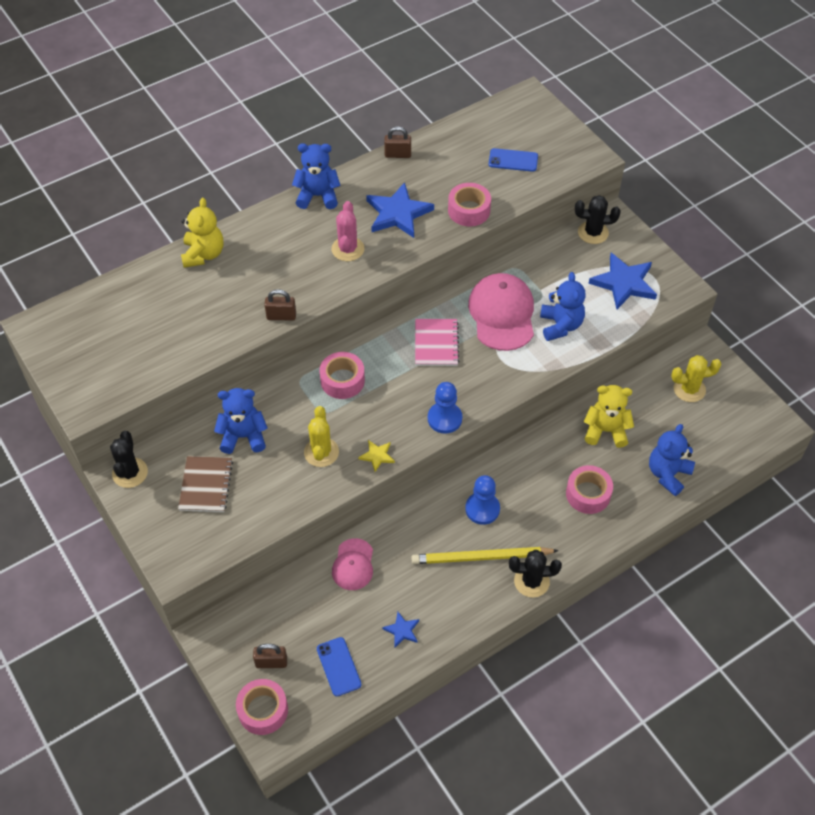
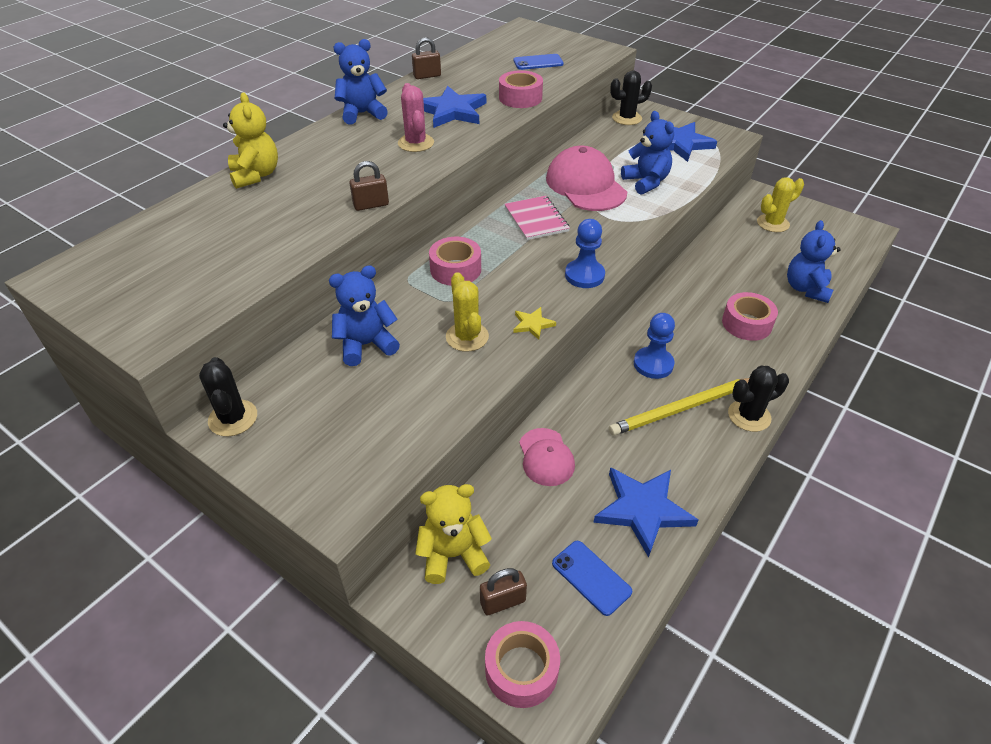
camera: 20 degrees left, 10 degrees down
(206, 485) = (340, 405): brown notebook -> none
(402, 630) = (642, 510): blue star -> blue star, size x2.06
(605, 430) = (724, 270): yellow teddy bear -> yellow teddy bear (453, 554)

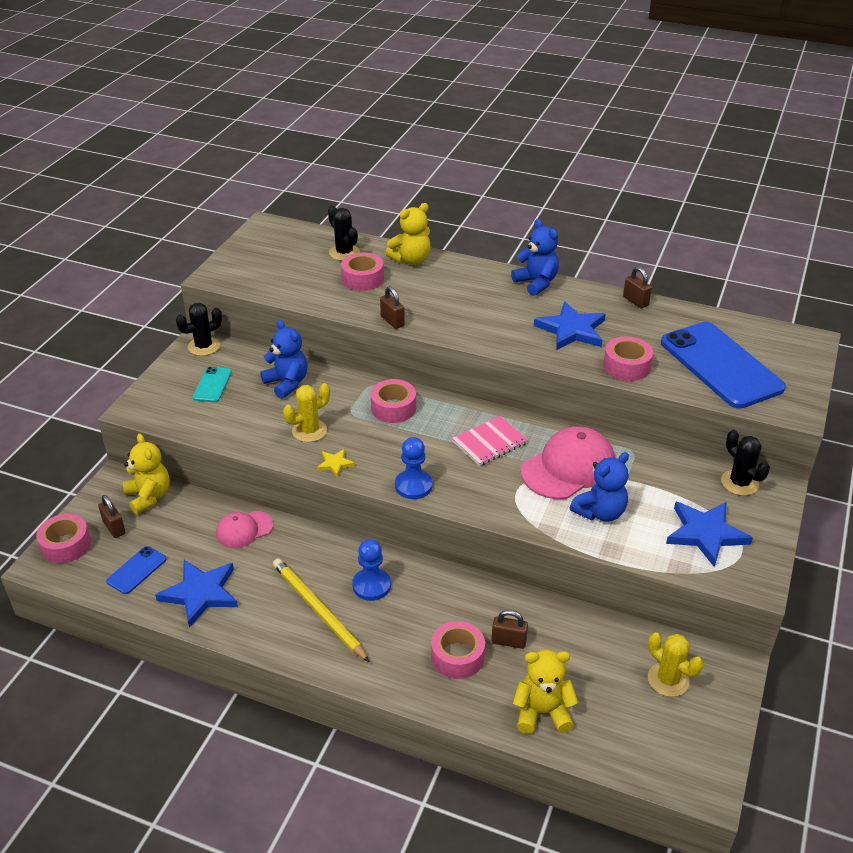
camera: 75 degrees right, 5 degrees down
(267, 213) = (362, 279): none -> pink tape
(329, 417) = (212, 385): none -> turquoise phone
(416, 143) = (500, 322): pink cactus -> none
(538, 62) = (720, 365): blue phone -> blue phone, size x2.28
(731, 291) = (508, 641): none -> brown padlock
(749, 416) = (321, 660): black cactus -> black cactus (344, 253)
(806, 289) = (542, 712): blue teddy bear -> yellow teddy bear

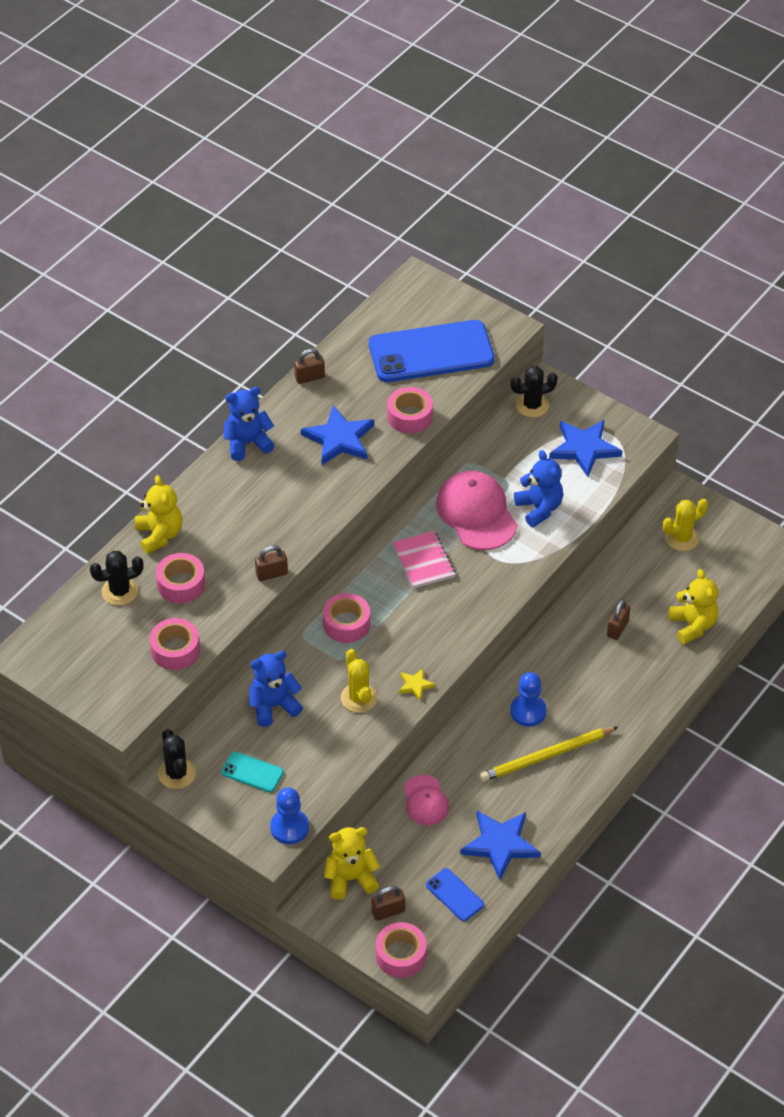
camera: 75 degrees left, 10 degrees up
(413, 486) = (465, 631): blue pawn -> blue pawn (289, 827)
(457, 656) = (624, 667): pink tape -> pink tape (175, 650)
(542, 712) = (692, 625): yellow teddy bear -> yellow teddy bear turned 150 degrees clockwise

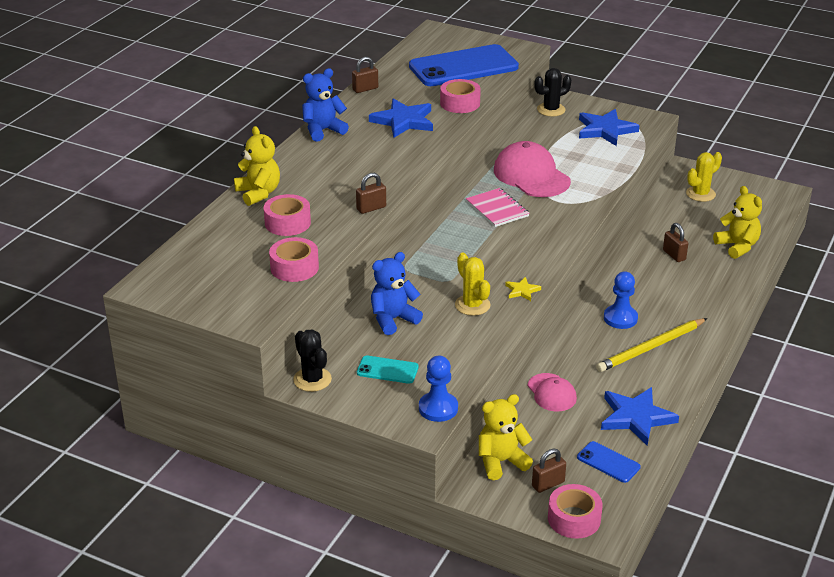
camera: 10 degrees left, 15 degrees down
(120, 591) = (230, 233): black cactus -> none
(346, 624) = (442, 256): pink tape -> none
(539, 508) = (584, 168): blue teddy bear -> none
(617, 629) = (674, 255): brown padlock -> brown padlock turned 45 degrees counterclockwise

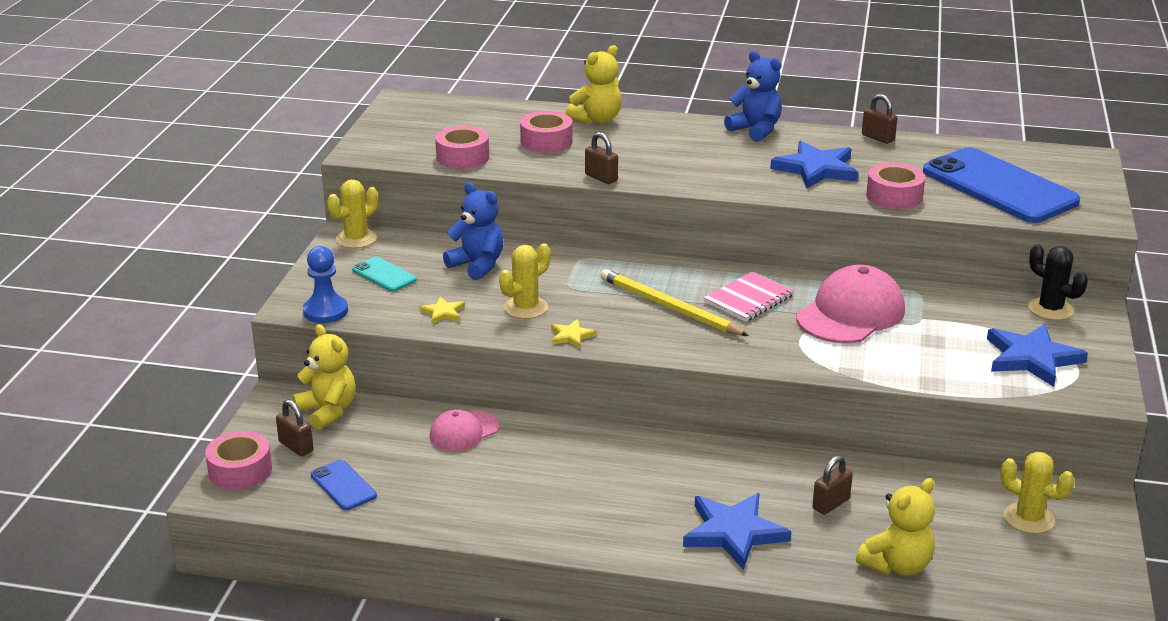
camera: 75 degrees right, 5 degrees down
(312, 379) = (356, 239): black cactus -> yellow cactus
(387, 370) = (384, 275): turquoise phone -> turquoise phone turned 45 degrees counterclockwise
(464, 346) = (443, 313): none -> yellow star
(608, 462) = (343, 485): blue phone -> blue phone turned 60 degrees counterclockwise
(620, 318) = (645, 469): blue pawn -> none
(636, 417) = (435, 499): blue star -> blue star (734, 532)
(651, 347) = (589, 500): yellow pencil -> yellow pencil (669, 307)

